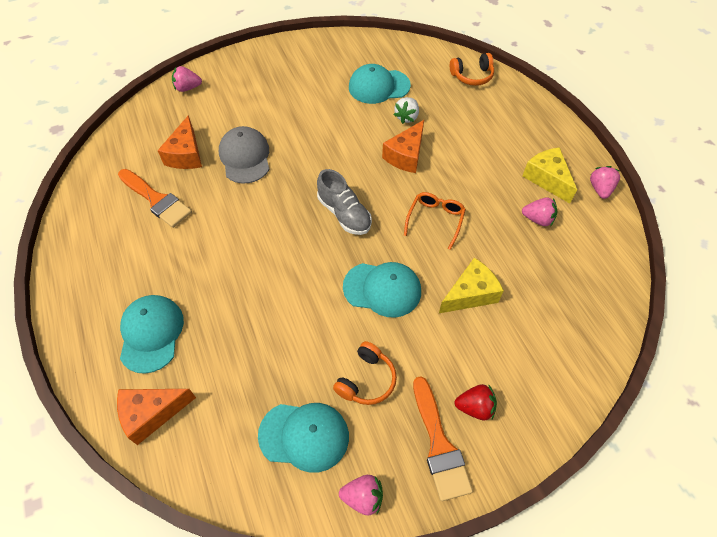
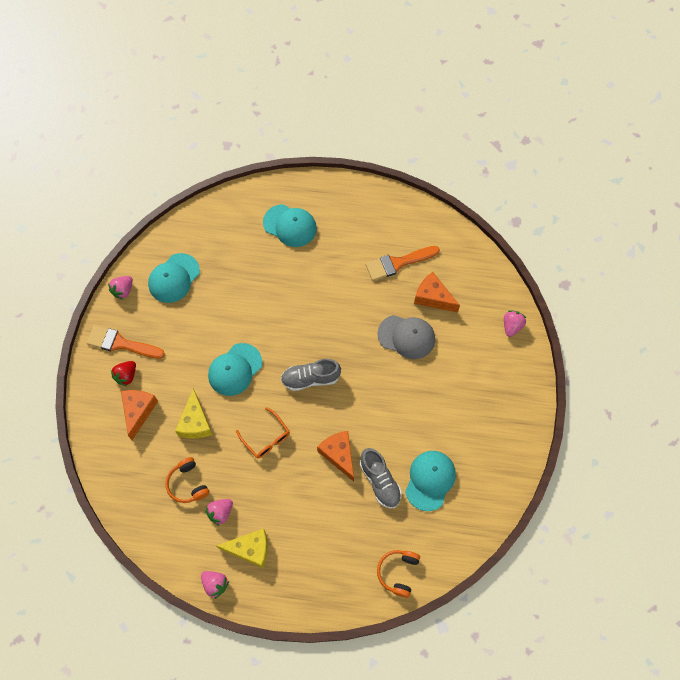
camera: 120 degrees right, 10 degrees up
(152, 414) = (238, 210): orange cheese -> orange cheese (138, 411)
(366, 380) = (182, 326): orange headphones -> orange headphones (188, 484)
(406, 117) = (380, 481): white strawberry -> grey shoe

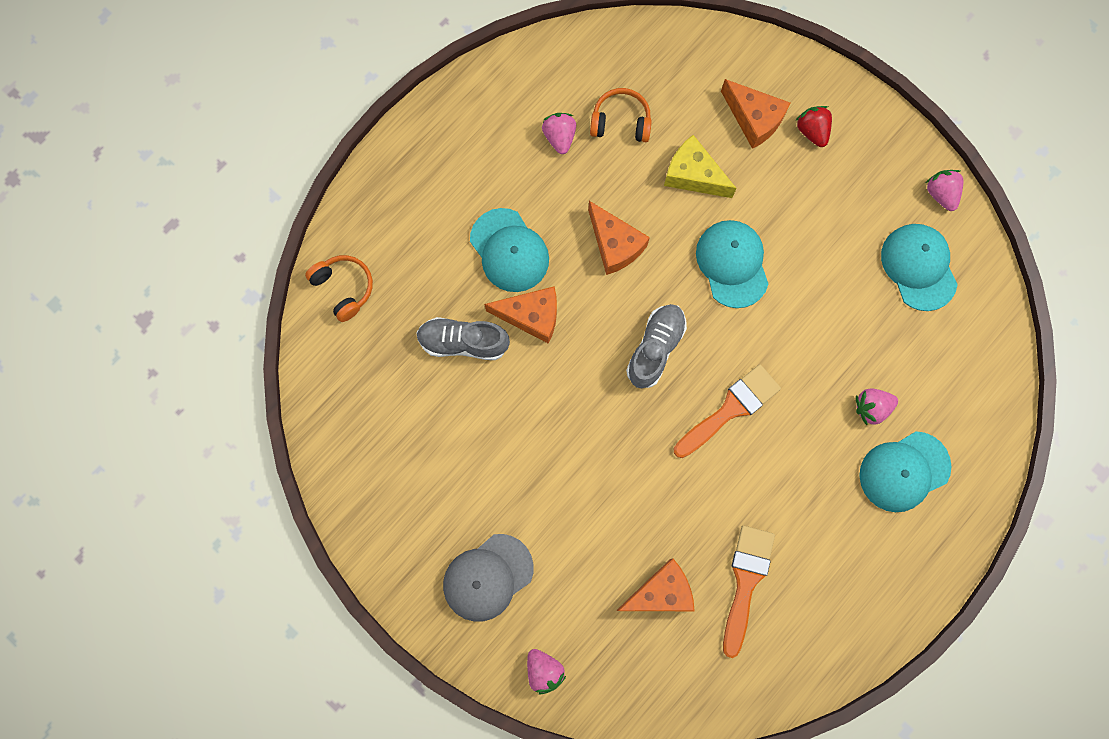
camera: 125 degrees right, 10 degrees up
(121, 343) = (863, 149): orange brush -> orange brush (730, 409)
(215, 584) = (481, 83): pink strawberry -> pink strawberry (871, 408)
(250, 549) = (493, 143): yellow cheese -> none
(266, 437) = (615, 245): orange glasses -> orange cheese
(406, 337) = (628, 513): grey cap -> grey cap (487, 577)
(430, 480) = (420, 403): turquoise cap -> turquoise cap (509, 250)

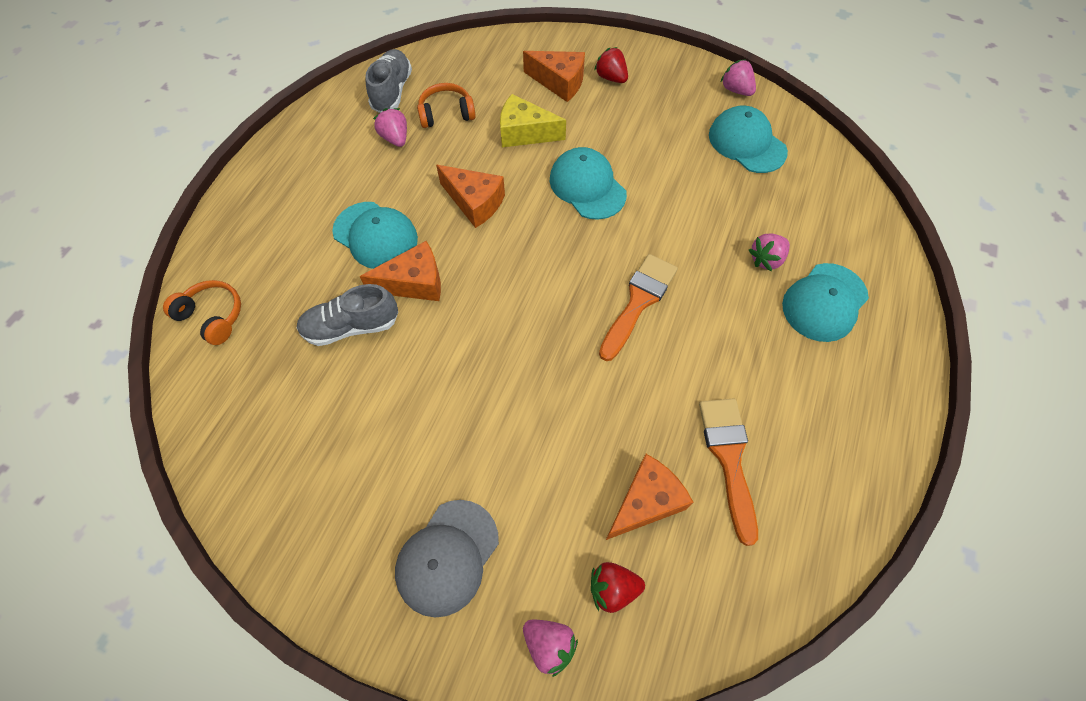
camera: 20 degrees left, 15 degrees down
(607, 648) = (613, 588): none -> red strawberry
(655, 348) = (545, 273): grey shoe -> grey shoe (392, 91)

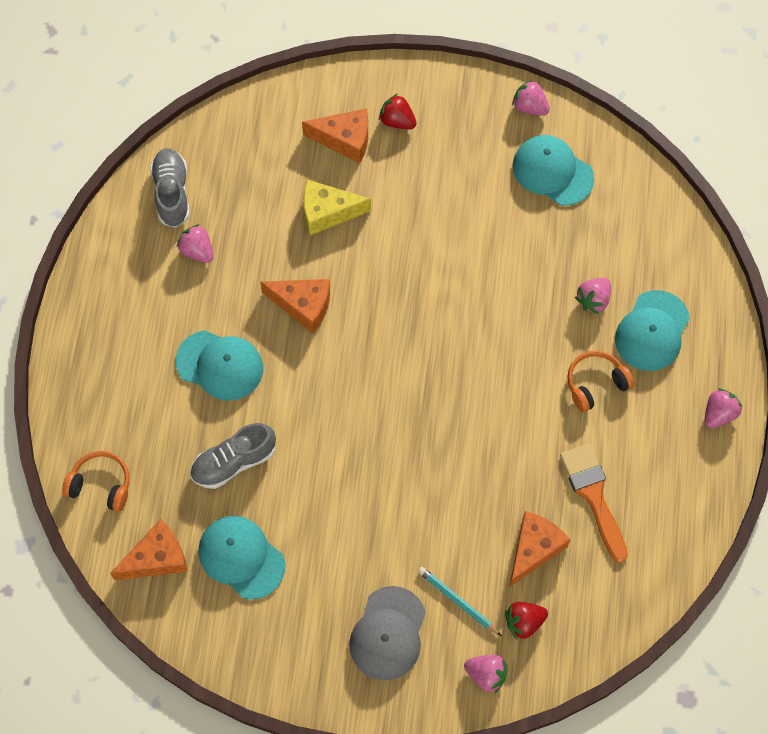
camera: 15 degrees left, 5 degrees up
(414, 283) = (275, 405): orange cheese -> orange cheese (157, 558)
(446, 113) = (239, 208): orange headphones -> orange headphones (595, 384)
(540, 540) = (457, 601): none -> turquoise pencil
(587, 186) = (407, 260): turquoise cap -> turquoise cap (241, 557)
(638, 301) = (486, 372): orange brush -> none
(889, 403) = (719, 414): none -> pink strawberry

